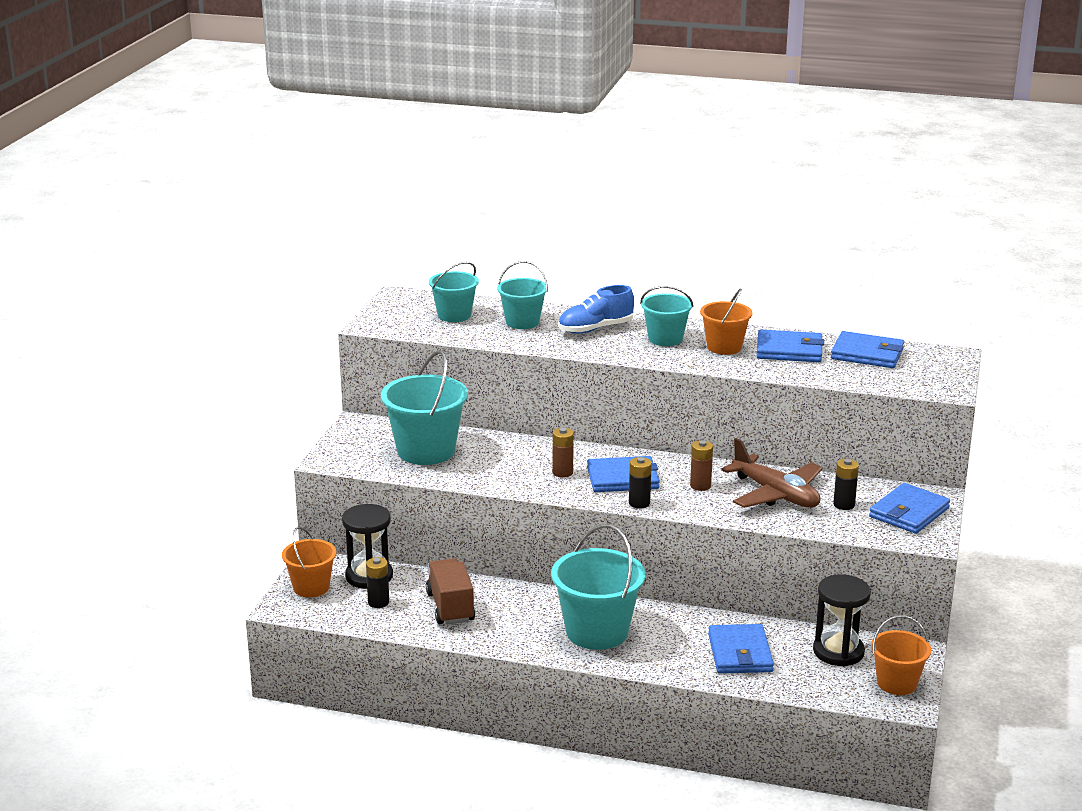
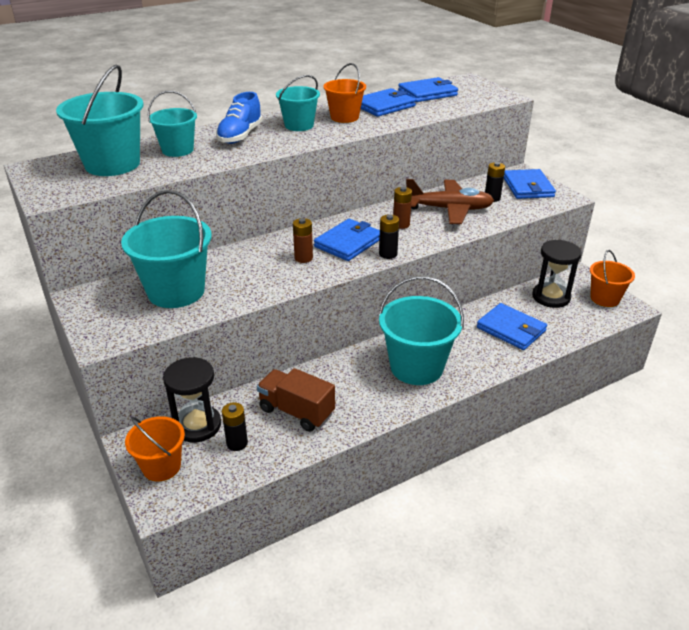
camera: 45 degrees left, 10 degrees up
(454, 315) = (112, 164): turquoise bucket -> turquoise bucket, size x1.65

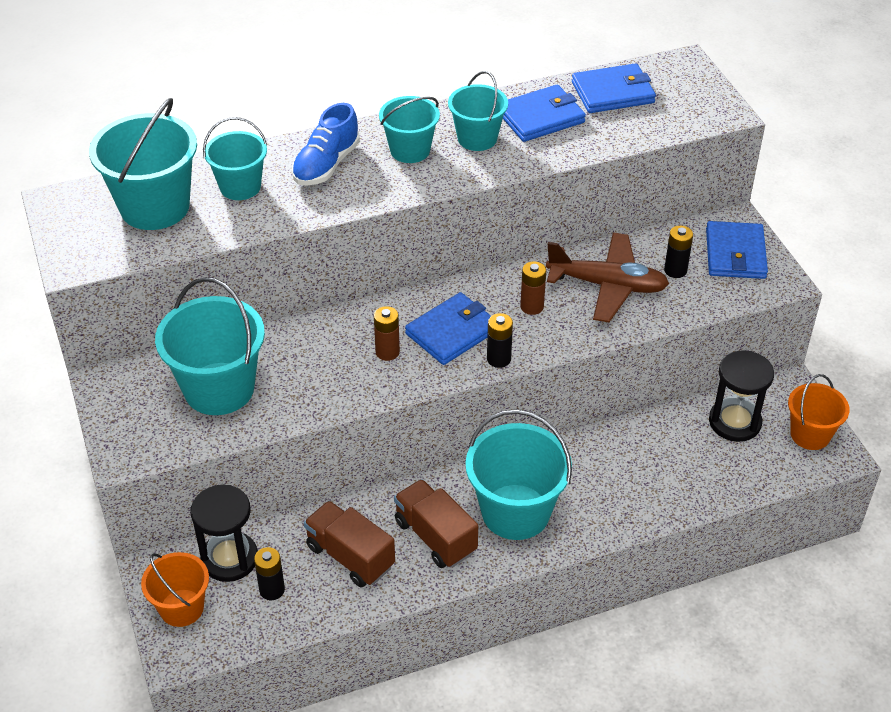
camera: 10 degrees right, 10 degrees up
(344, 117) = (477, 138): orange bucket -> turquoise bucket
(360, 390) = (435, 536): none -> brown truck
(511, 329) = (659, 469): blue wallet -> none

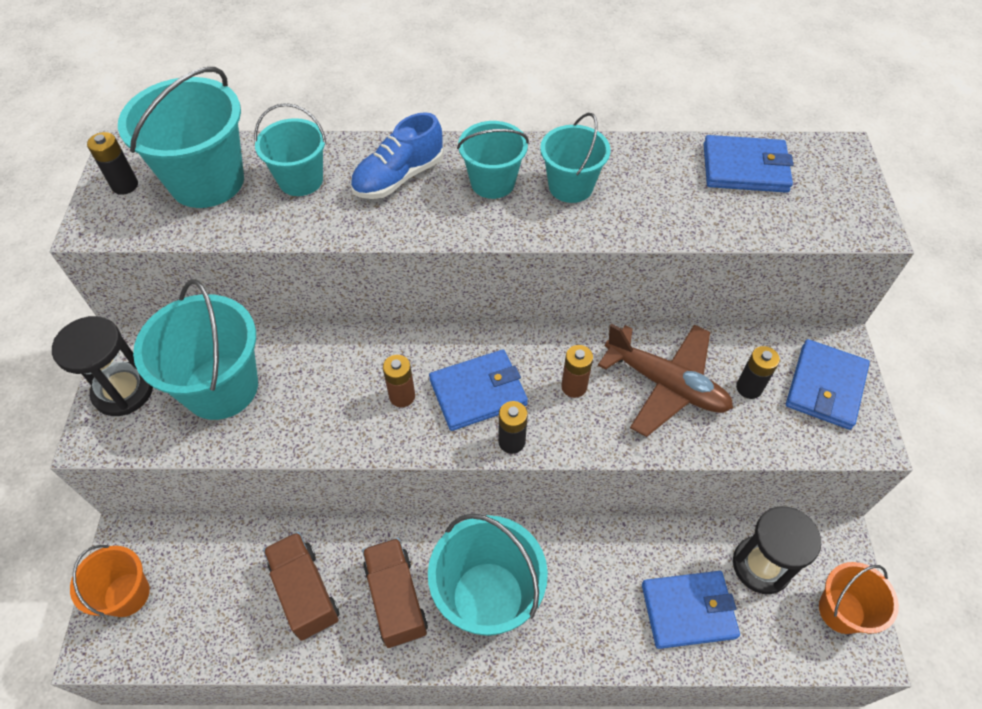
camera: 20 degrees right, 10 degrees up
(229, 558) = (195, 553): black hourglass -> black hourglass (123, 391)
(272, 590) = (216, 605): black battery -> black battery (125, 185)
(540, 117) = (651, 178): blue wallet -> blue wallet (688, 610)

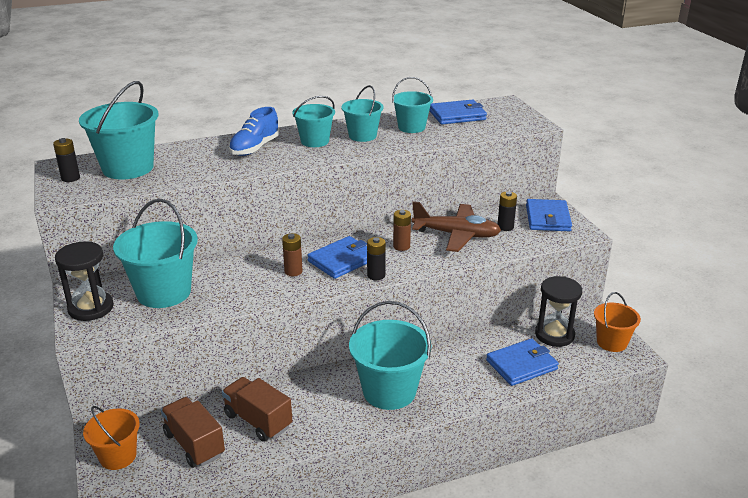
camera: 20 degrees left, 25 degrees down
(300, 180) = (191, 158): turquoise bucket -> turquoise bucket (411, 127)
(396, 599) = (326, 407): brown truck -> brown truck (194, 444)

